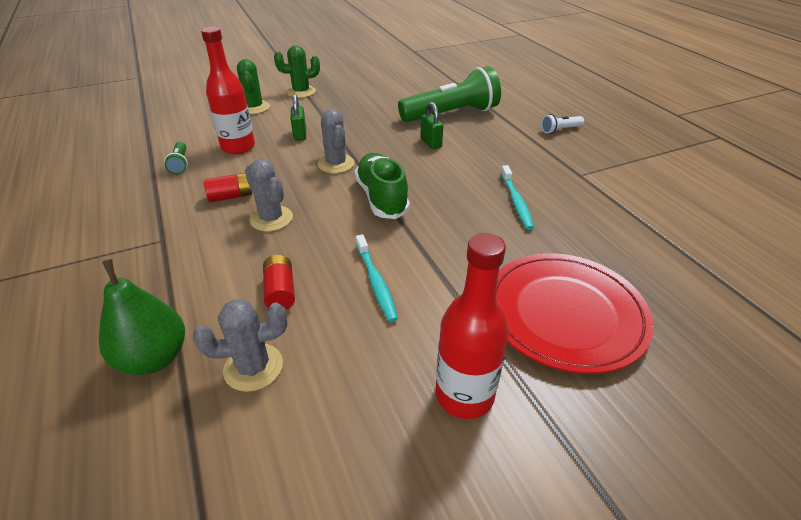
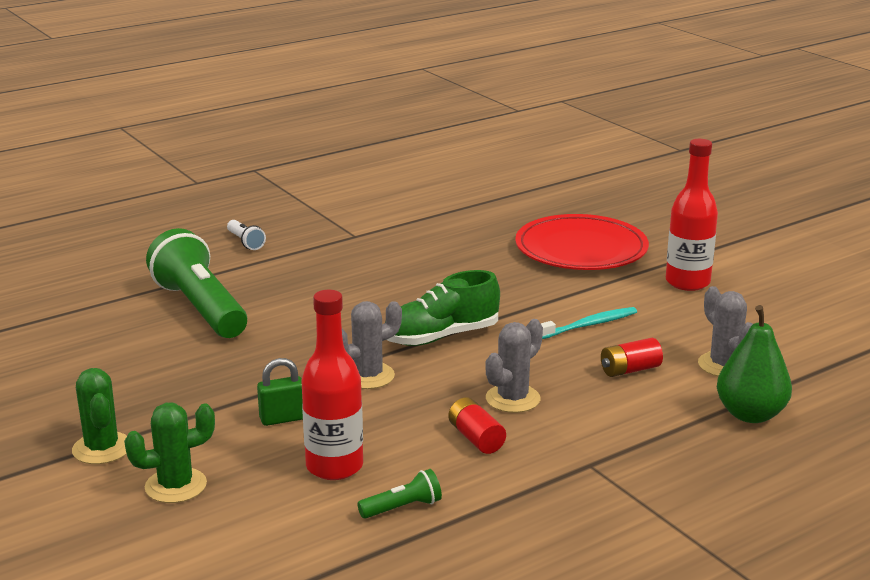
camera: 100 degrees left, 15 degrees down
(431, 143) = (294, 317): green padlock -> none
(516, 201) = (421, 266): turquoise toothbrush -> none

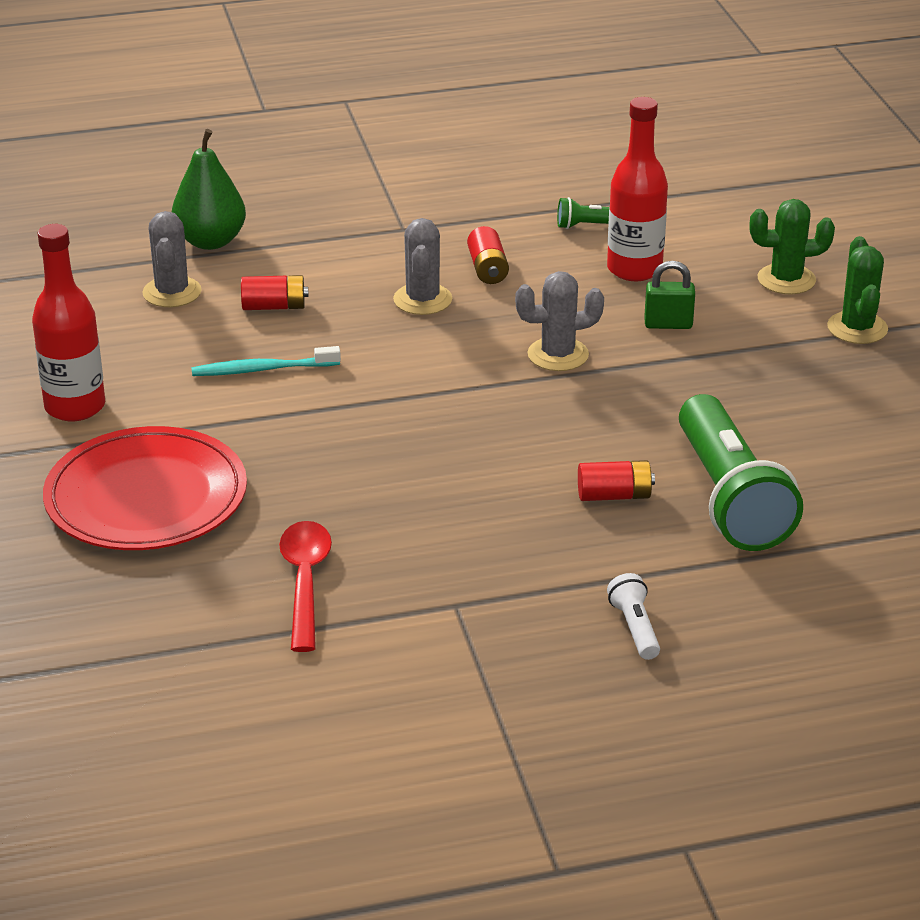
camera: 160 degrees left, 10 degrees up
(282, 297) = (614, 495): none -> red battery
(441, 337) = (445, 389): green shoe -> none
(448, 231) = (305, 582): none -> red spoon
(512, 399) = (422, 300): grey cactus -> grey cactus turned 60 degrees counterclockwise

